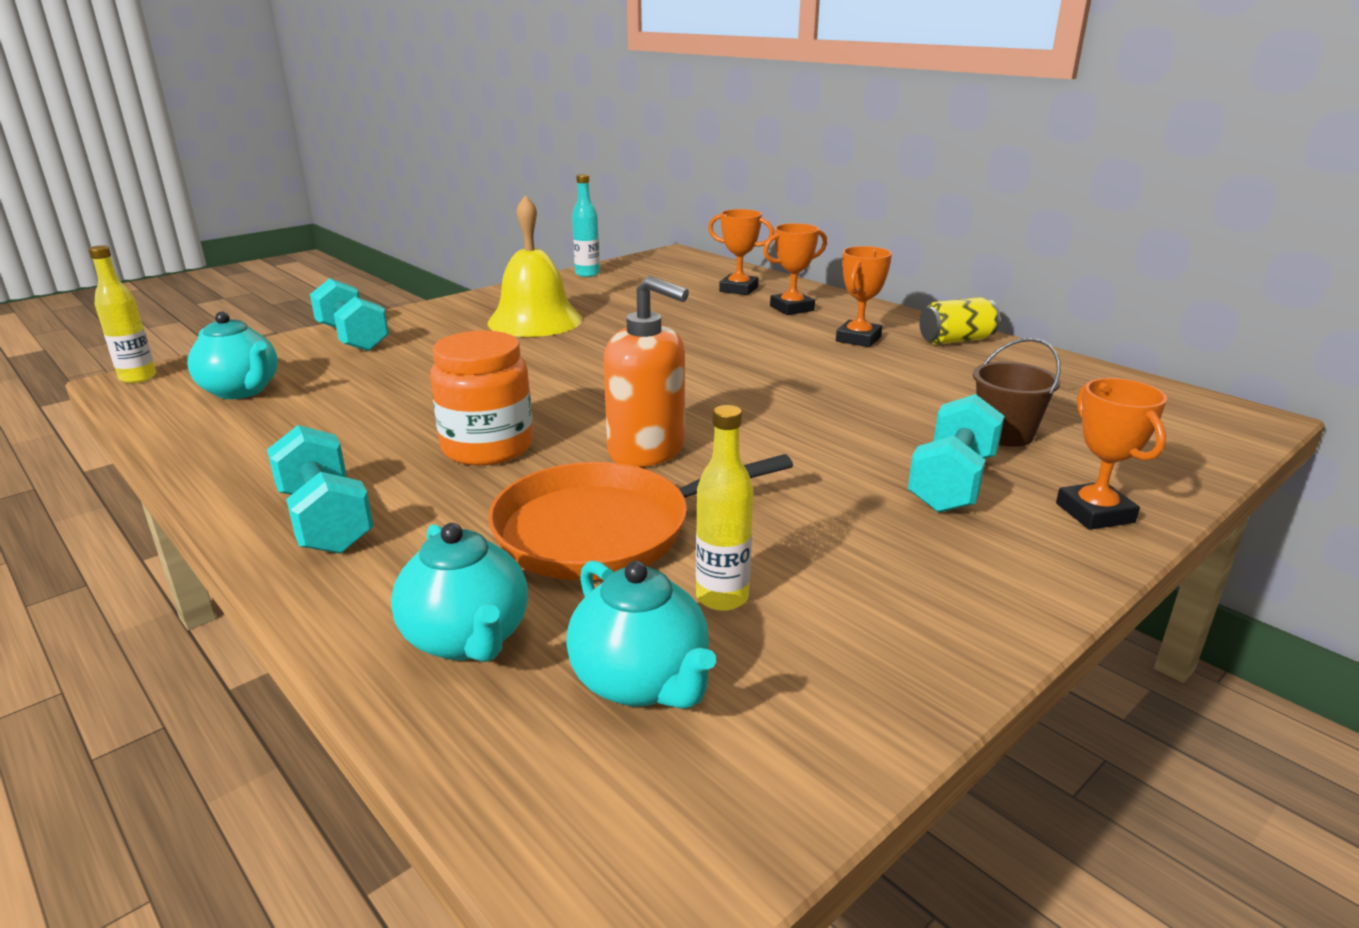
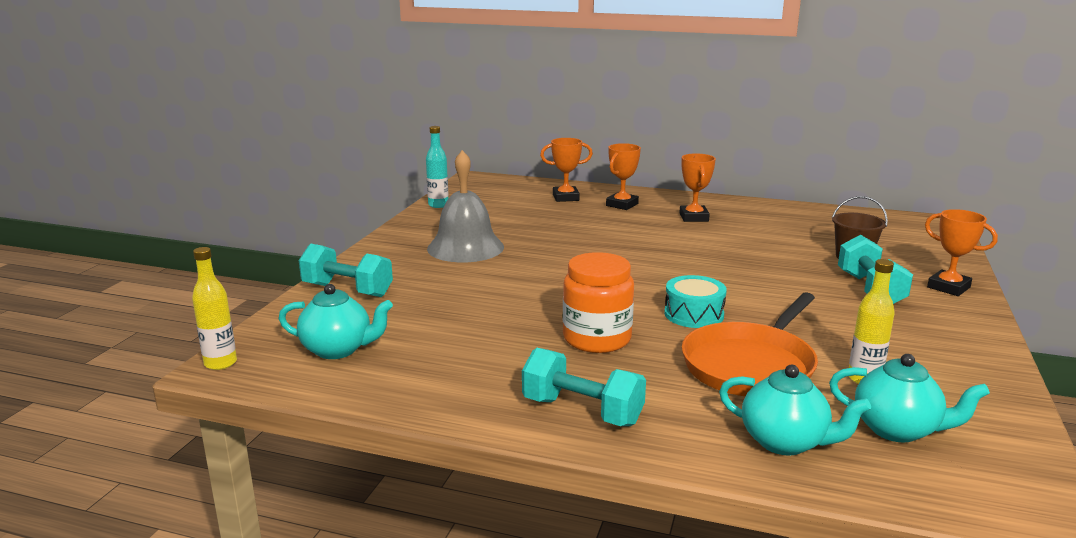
camera: 30 degrees left, 5 degrees down
(535, 320) = (465, 247): yellow bell -> grey bell
(647, 450) = (693, 314): orange soap dispenser -> turquoise drum
(956, 340) = (746, 207): yellow can -> none

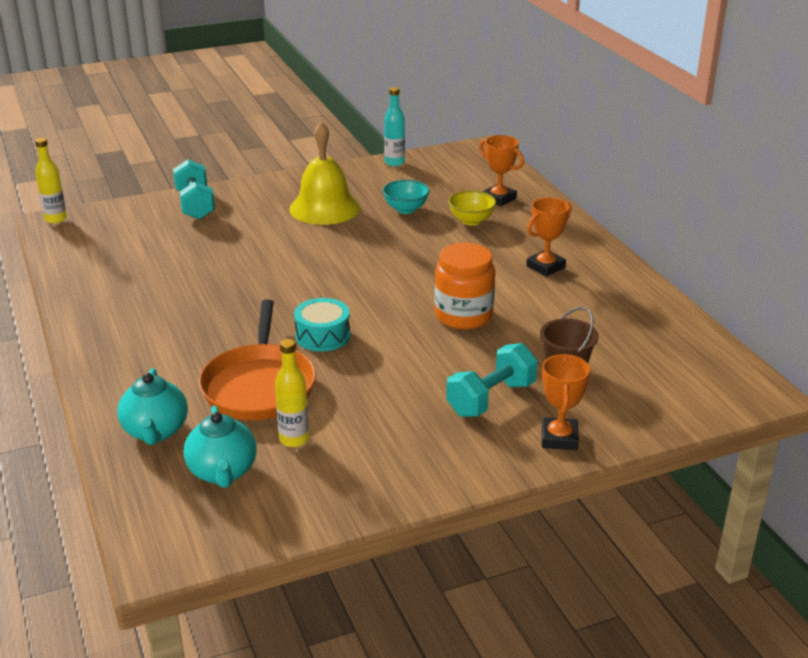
camera: 50 degrees right, 10 degrees up
(338, 350) = (110, 241): turquoise teapot -> none
(465, 247) = (324, 208): grey bell -> yellow bell
(525, 225) = (406, 209): none -> turquoise bowl
(582, 411) = (119, 347): turquoise dumbbell -> none
(584, 214) = (471, 221): none -> yellow bowl
(597, 339) = (230, 314): orange jar -> orange jar (463, 316)
(622, 205) = (523, 226): orange trophy -> none
(750, 365) = (259, 386): orange pan -> orange pan turned 90 degrees counterclockwise

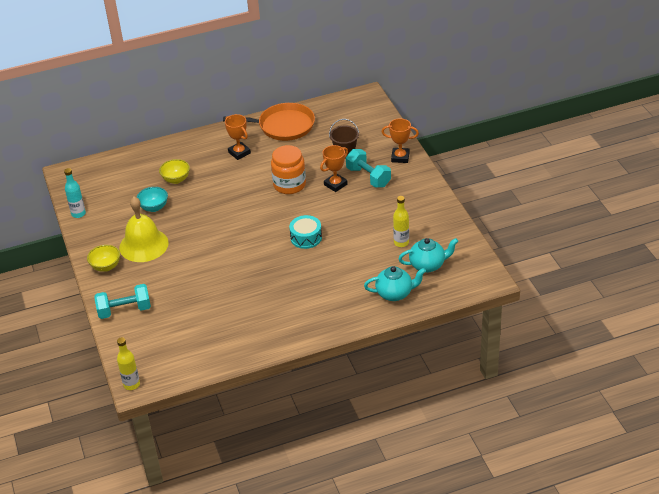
camera: 85 degrees left, 10 degrees up
(259, 386) = (354, 259): orange pan -> orange pan (283, 126)
(284, 187) = (106, 267): none -> yellow bowl
(499, 199) = (147, 167): orange trophy -> orange trophy (335, 184)

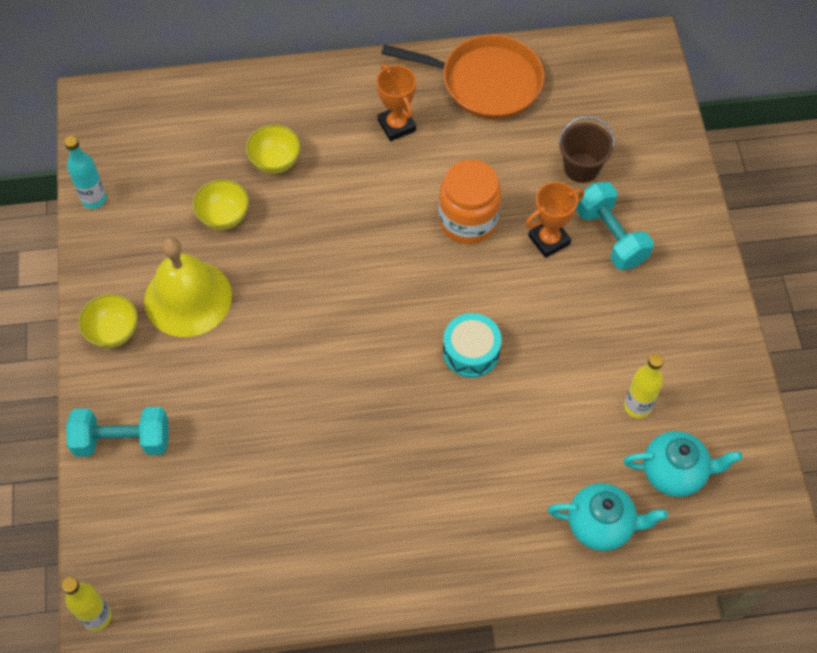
camera: 10 degrees right, 20 degrees up
(154, 207) = (224, 216): turquoise bowl -> yellow bowl
(400, 157) = (677, 204): orange trophy -> none

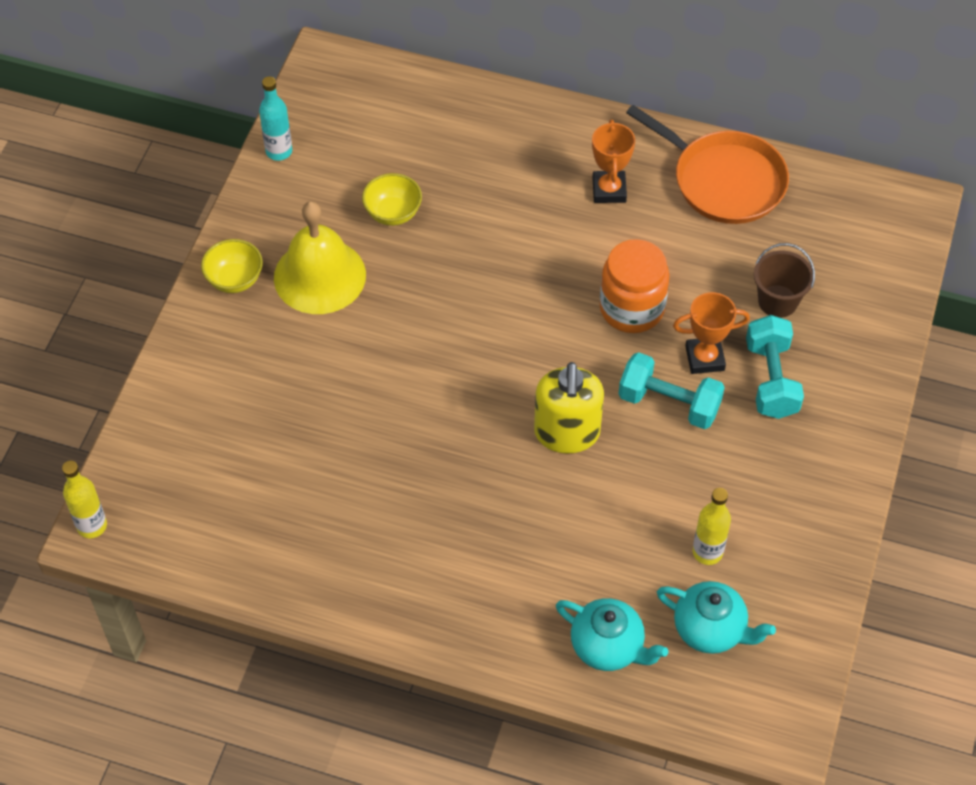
camera: 25 degrees right, 5 degrees down
(122, 440) = (193, 381): turquoise dumbbell -> turquoise dumbbell (669, 403)
(275, 161) = (470, 180): yellow bowl -> none
(471, 351) = (567, 433): turquoise drum -> yellow soap dispenser

